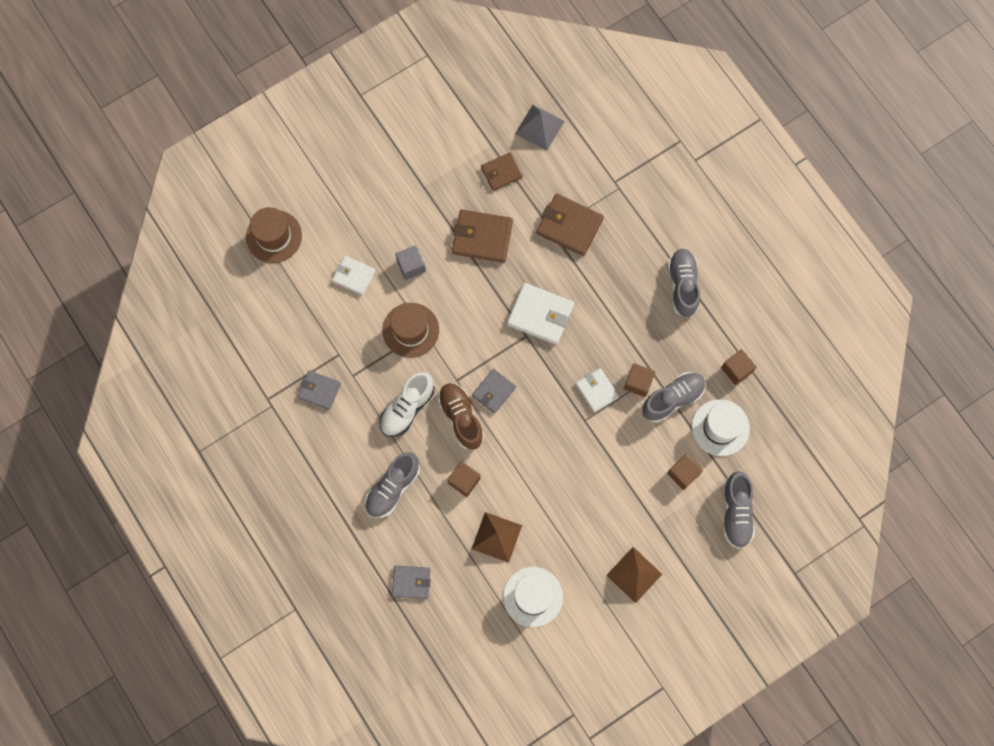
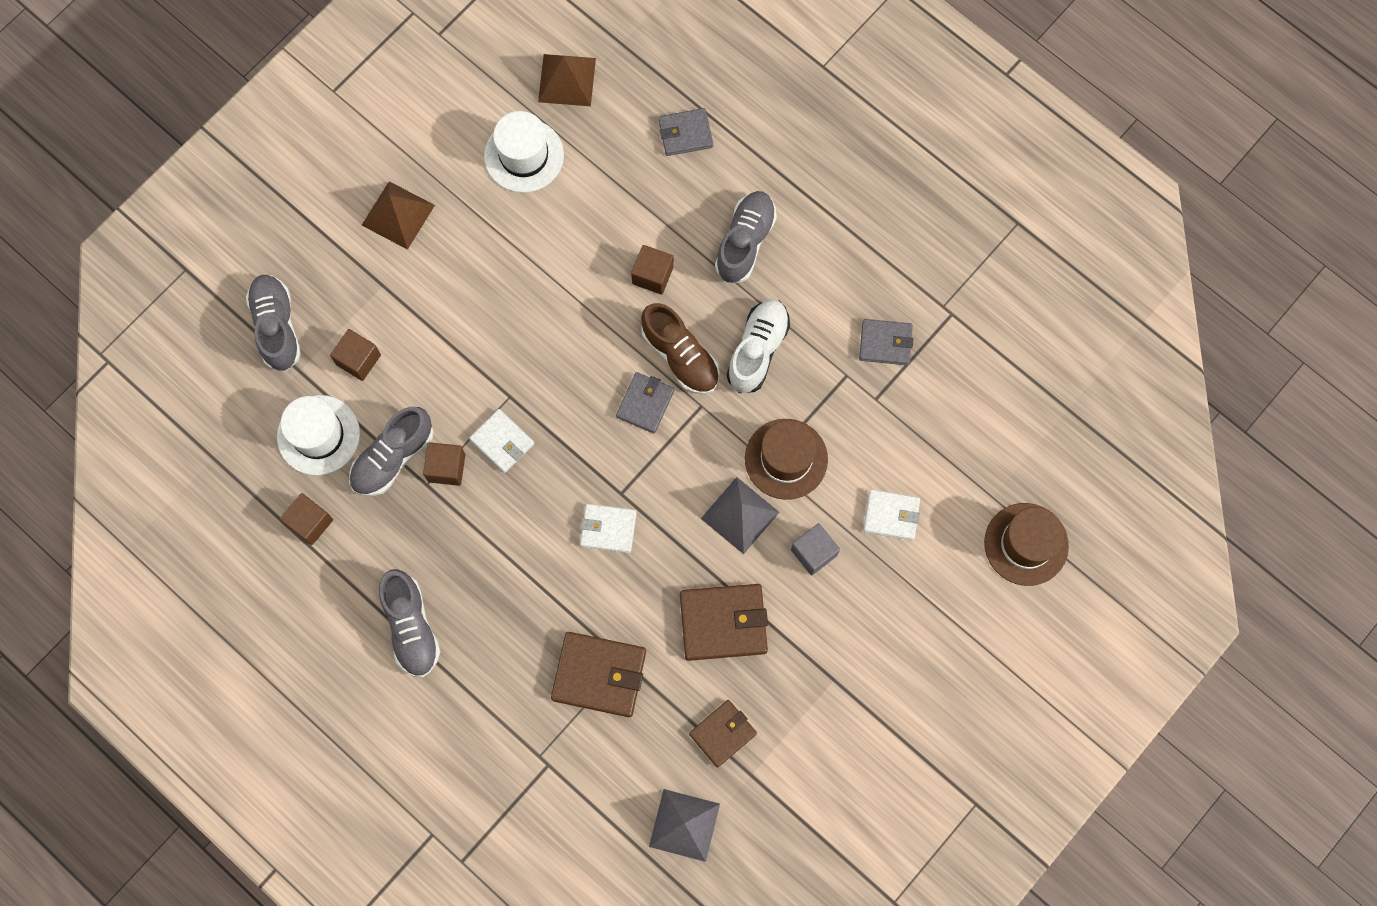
camera: 165 degrees right, 0 degrees up
(452, 301) = (740, 515): none -> grey pyramid
(497, 537) = (590, 216): brown pyramid -> brown pyramid (567, 80)
(540, 315) = (608, 529): white wallet -> white wallet, size x0.63

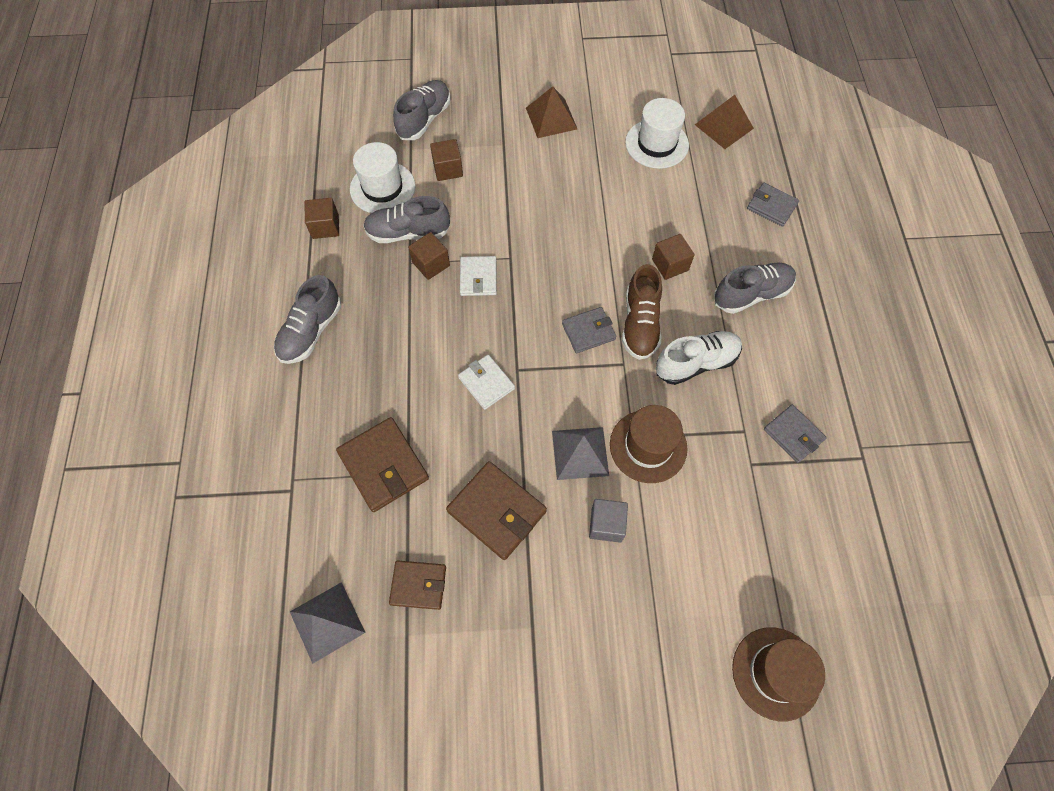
camera: 45 degrees right, 10 degrees down
(891, 516) = (687, 552): white wallet -> none

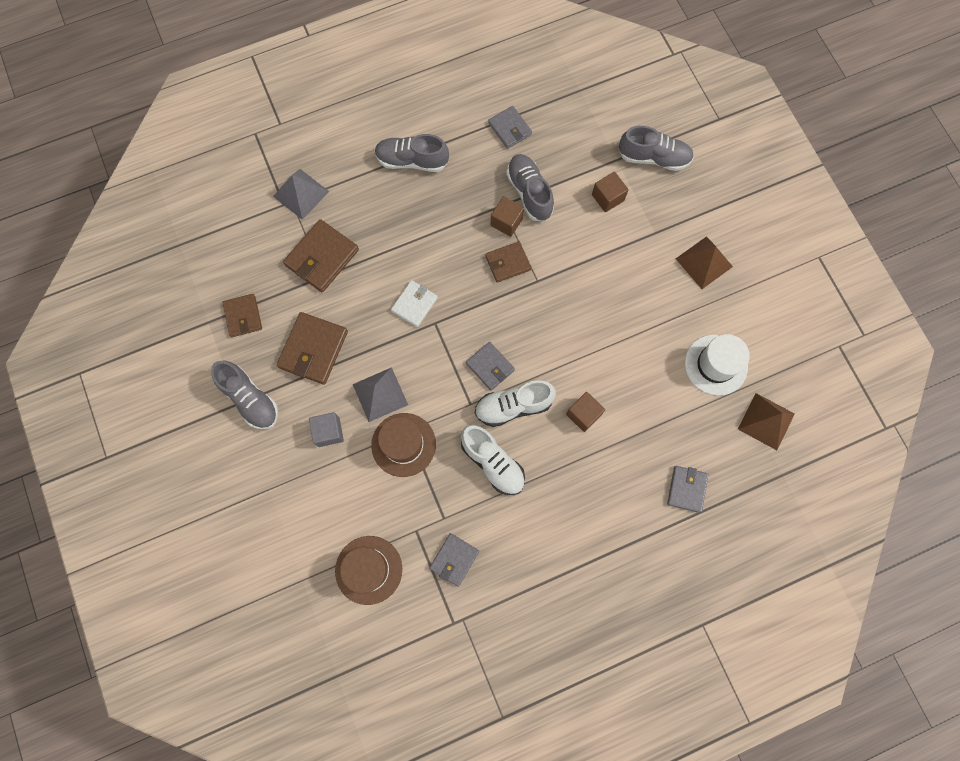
camera: 70 degrees right, 10 degrees up
(325, 227) = (510, 129): brown cube -> grey wallet
(327, 622) = (201, 268): grey pyramid -> grey pyramid (301, 194)
(382, 188) = (566, 155): white hat -> none
(478, 278) = (507, 263): white wallet -> brown wallet
(640, 324) = (513, 406): brown shoe -> white shoe
(751, 294) = (580, 493): grey shoe -> grey shoe (250, 399)
(776, 673) = (255, 587): brown hat -> brown hat (368, 570)

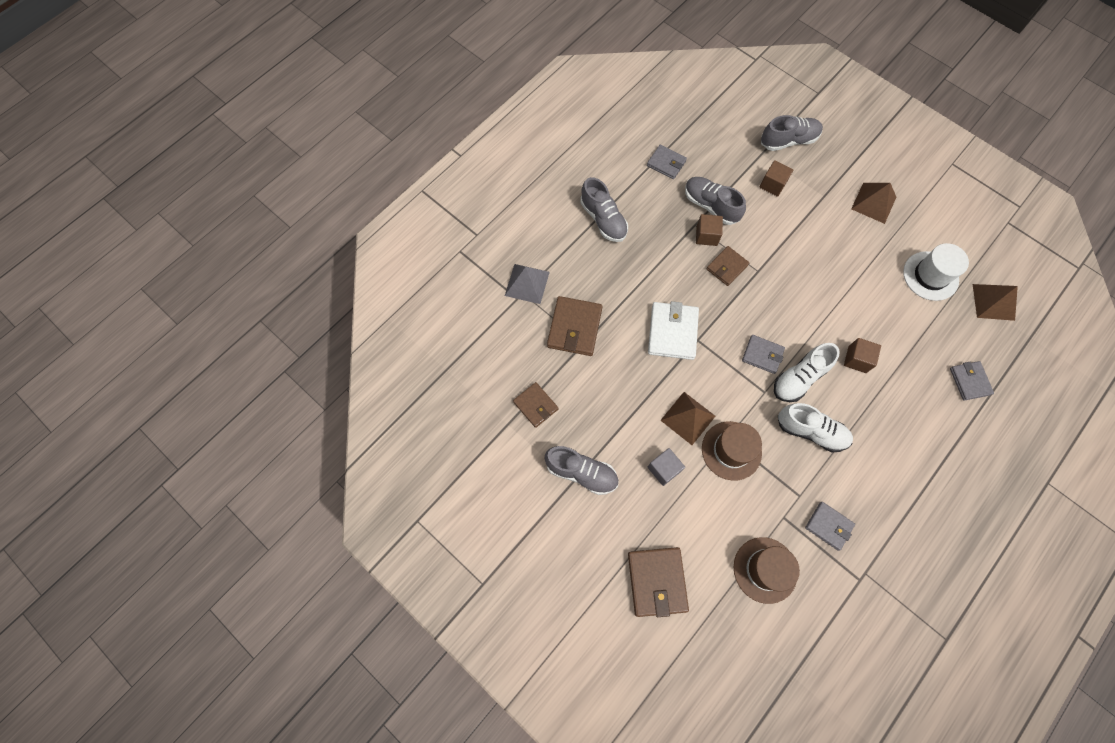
camera: 25 degrees left, 5 degrees down
(313, 349) = (611, 406): brown wallet -> brown wallet (656, 581)
(380, 394) = (688, 418): grey pyramid -> brown pyramid
(412, 161) = (603, 219): grey shoe -> grey shoe turned 105 degrees counterclockwise
(414, 304) = (672, 332): white wallet -> white wallet, size x1.58
(454, 559) = (828, 526): grey wallet -> grey wallet turned 60 degrees counterclockwise

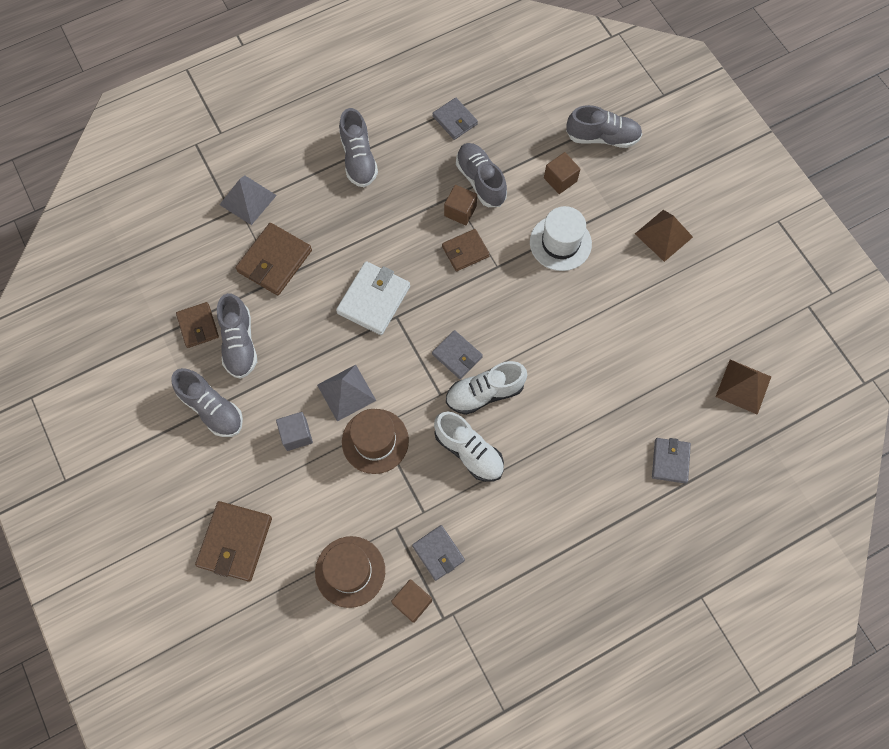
camera: 20 degrees right, 0 degrees up
(578, 408) = (239, 343): none -> grey shoe
(688, 418) = (346, 392): brown pyramid -> grey pyramid
(857, 359) = (557, 395): brown cube -> brown cube (412, 602)
(930, 276) = (686, 335): white hat -> white hat (560, 243)

